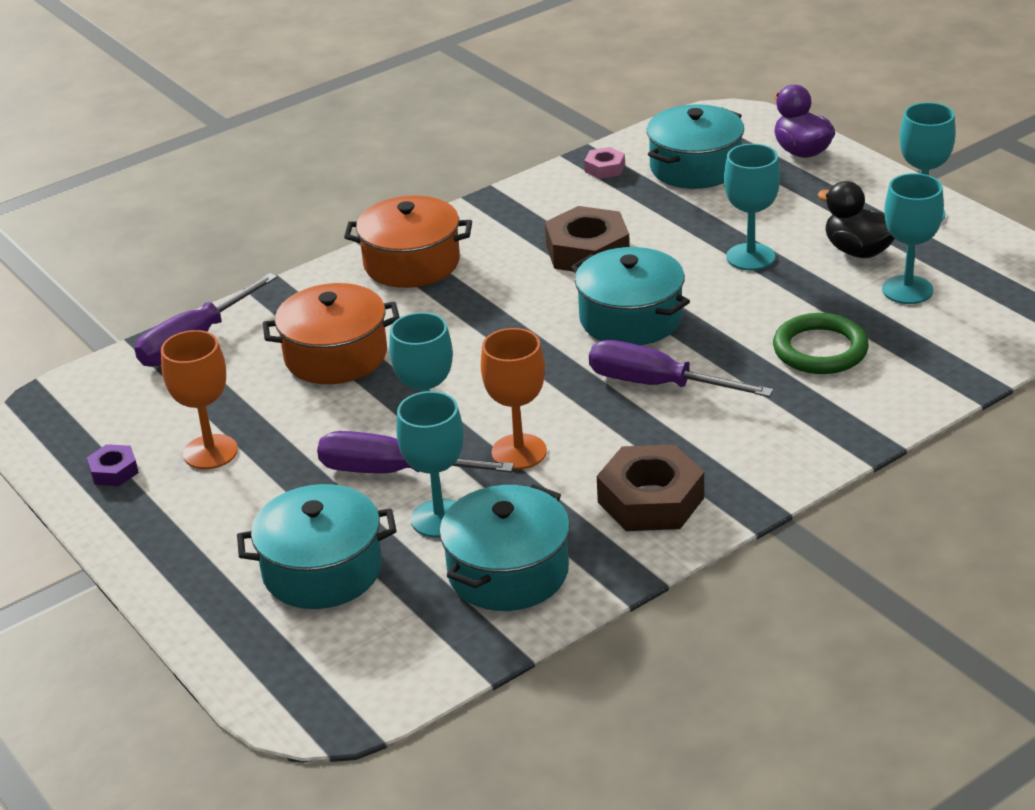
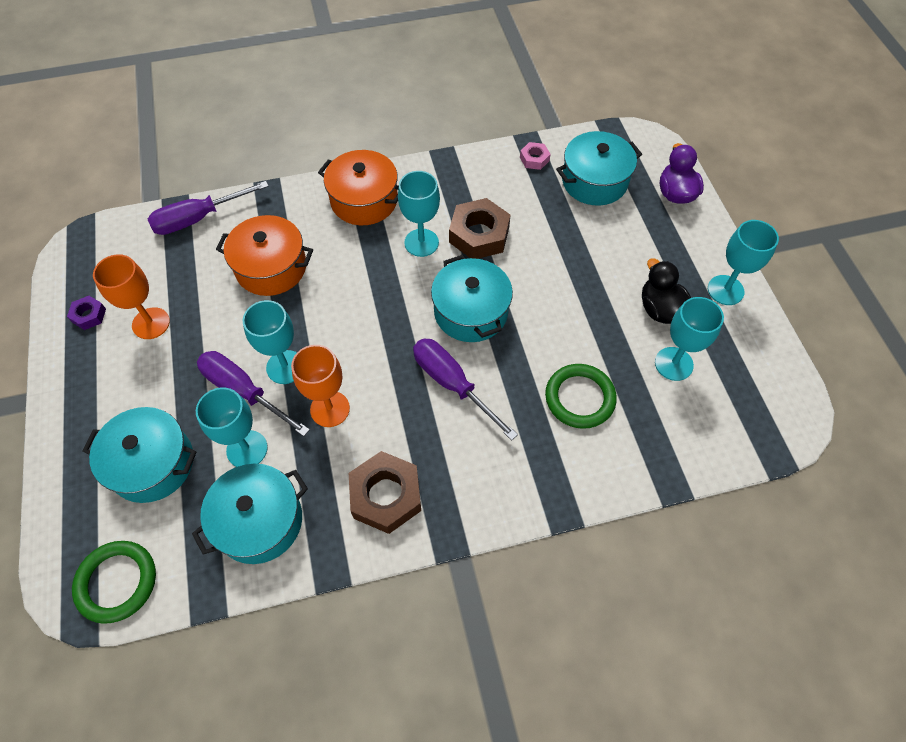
camera: 20 degrees right, 25 degrees up
(364, 682) = (117, 582): none -> green ring
(750, 257) = (583, 285): turquoise goblet -> turquoise goblet (421, 242)

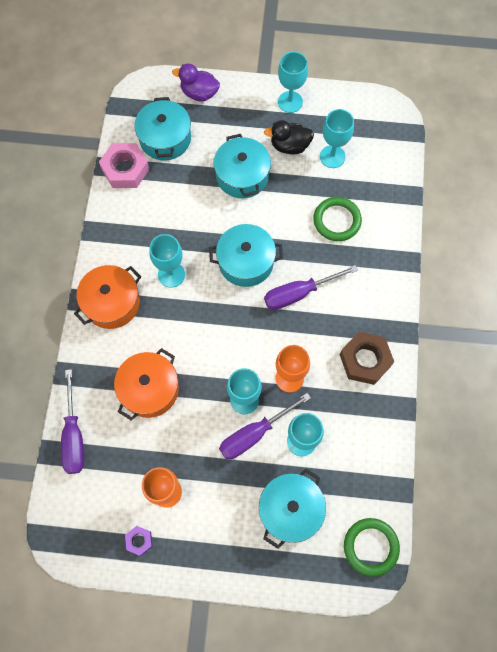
camera: 70 degrees left, 10 degrees up
(259, 521) = (357, 444): turquoise pot -> turquoise pot (242, 176)
(479, 235) = (181, 233): brown nut -> none
(534, 159) = (125, 169): pink nut -> pink nut, size x1.98

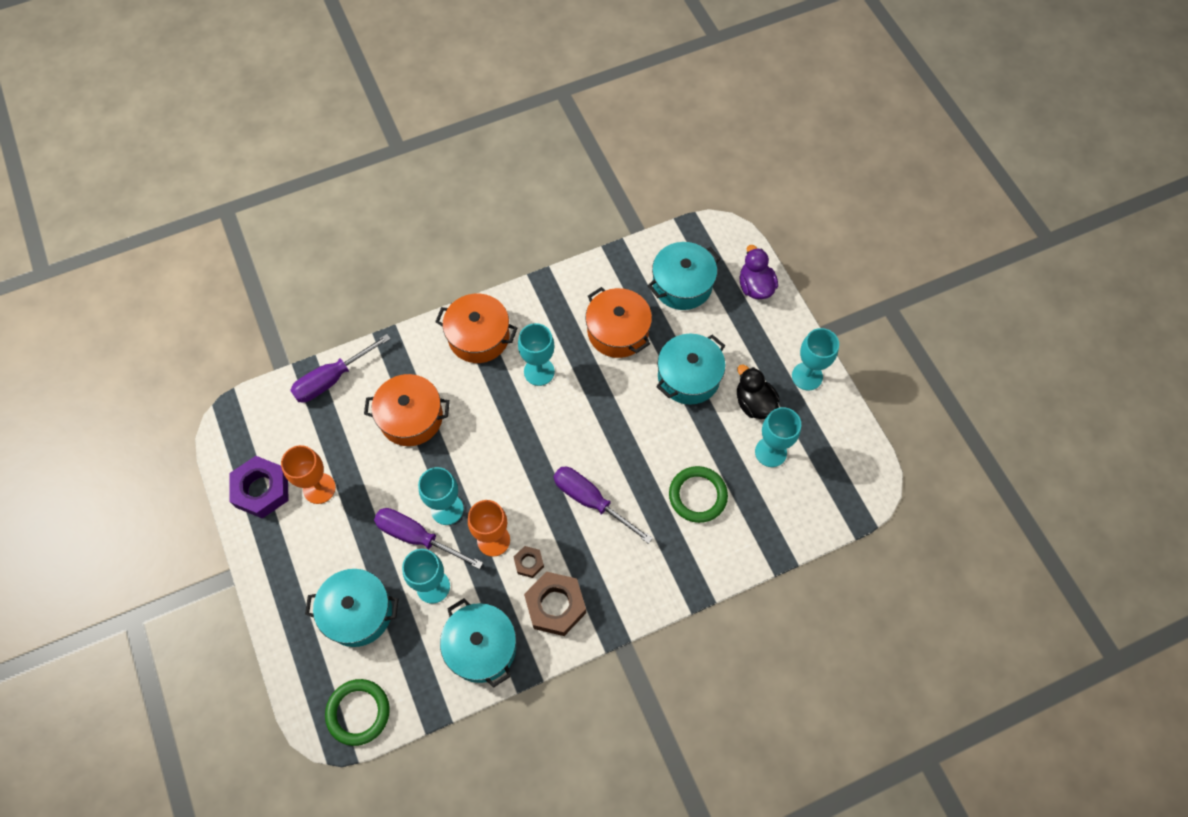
camera: 60 degrees right, 5 degrees down
(125, 169) = (625, 269): pink nut -> none
(139, 541) = (261, 490): purple nut -> purple nut, size x1.98
(174, 202) = (618, 331): none -> orange pot
(246, 262) = (594, 432): turquoise pot -> turquoise pot (481, 647)
(322, 362) = (529, 563): none -> brown nut

